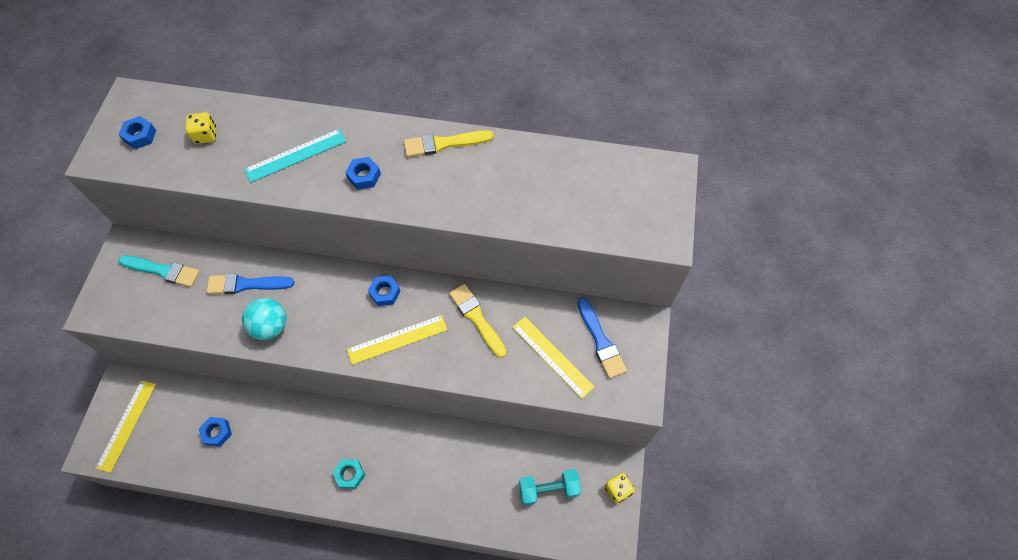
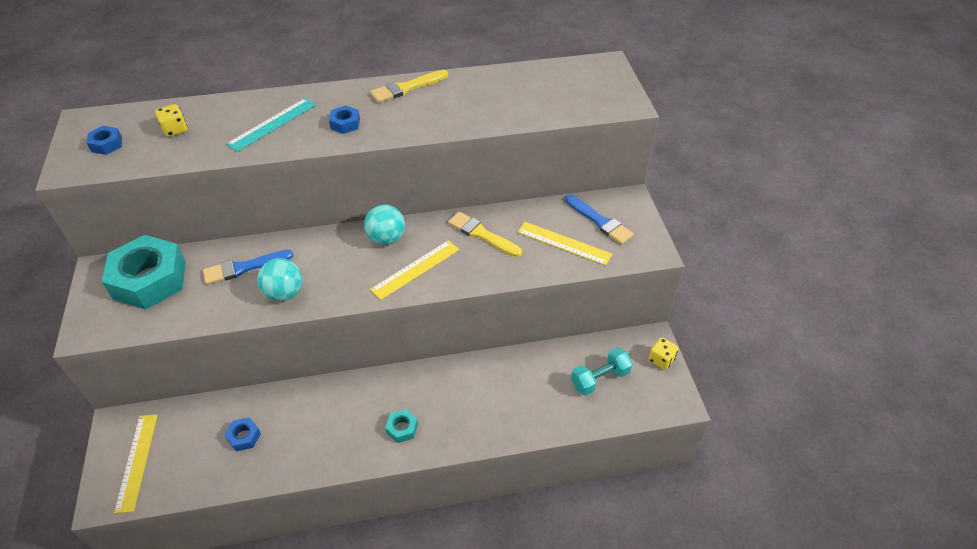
camera: 20 degrees left, 15 degrees down
(163, 271) = (150, 280): turquoise brush -> turquoise nut
(385, 293) = (386, 238): blue nut -> turquoise ball

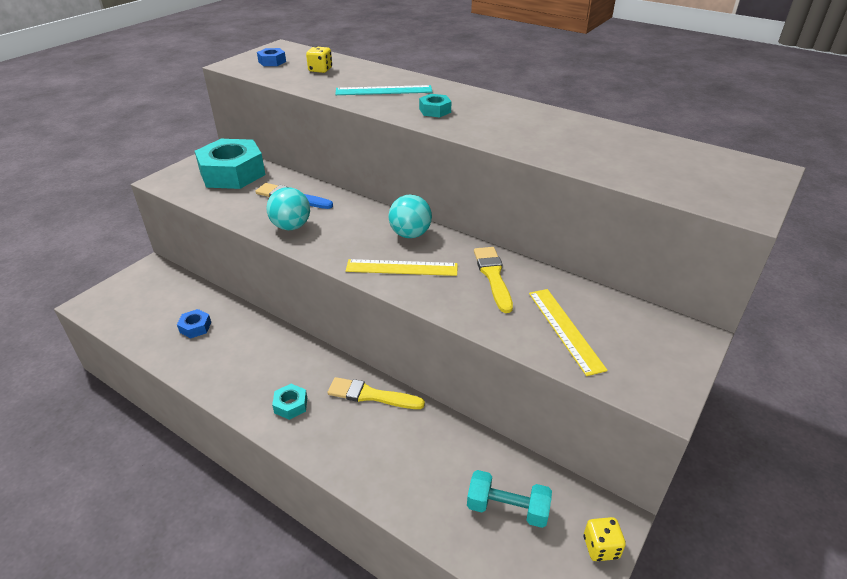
camera: 45 degrees right, 10 degrees down
(137, 462) = (129, 296): yellow ruler -> none
(345, 124) = (435, 111): blue nut -> turquoise nut
(406, 88) = (521, 109): yellow brush -> yellow brush (371, 395)
(600, 221) = (631, 335): blue brush -> none

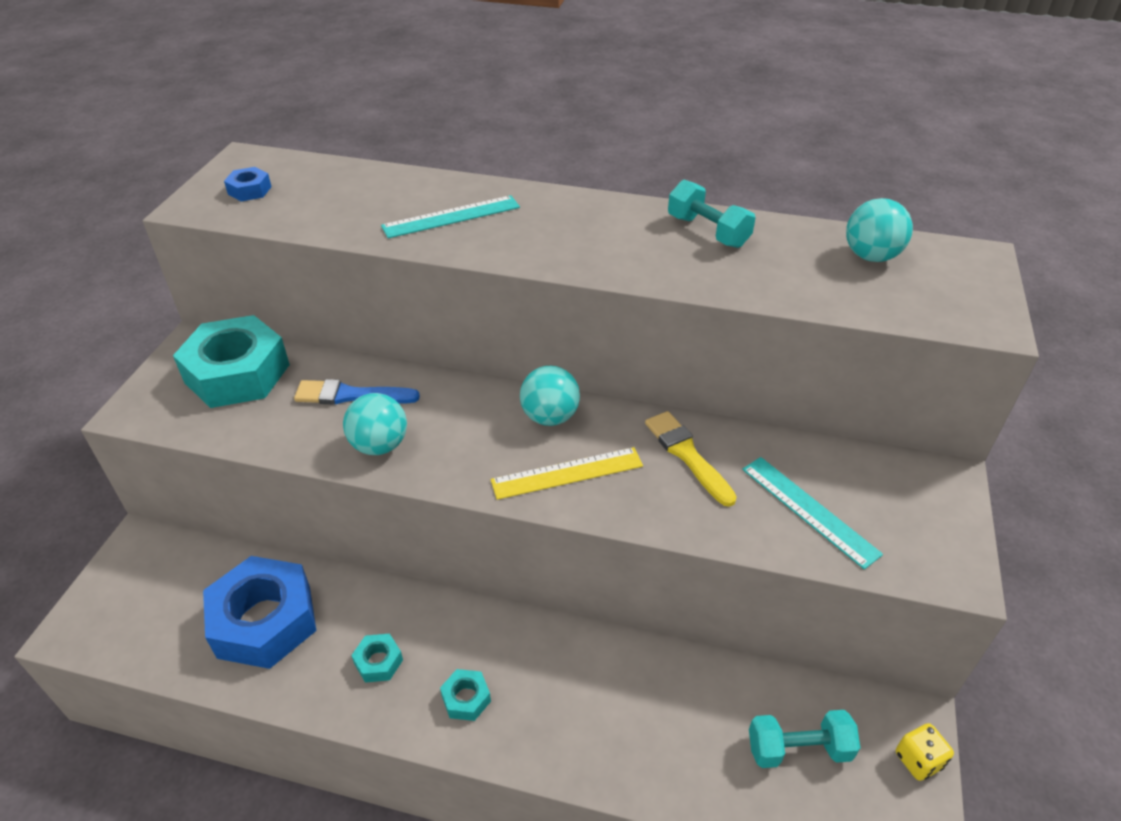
camera: 20 degrees left, 5 degrees up
(195, 327) = (265, 621): blue nut -> blue nut, size x2.35
(320, 70) = (334, 194): yellow dice -> none
(371, 395) = (564, 649): yellow brush -> none
(435, 111) = (543, 240): turquoise nut -> turquoise nut (378, 662)
(555, 123) = (708, 231): none -> turquoise dumbbell
(565, 329) = (809, 510): yellow ruler -> turquoise ruler
(673, 155) = (871, 256): none -> turquoise ball

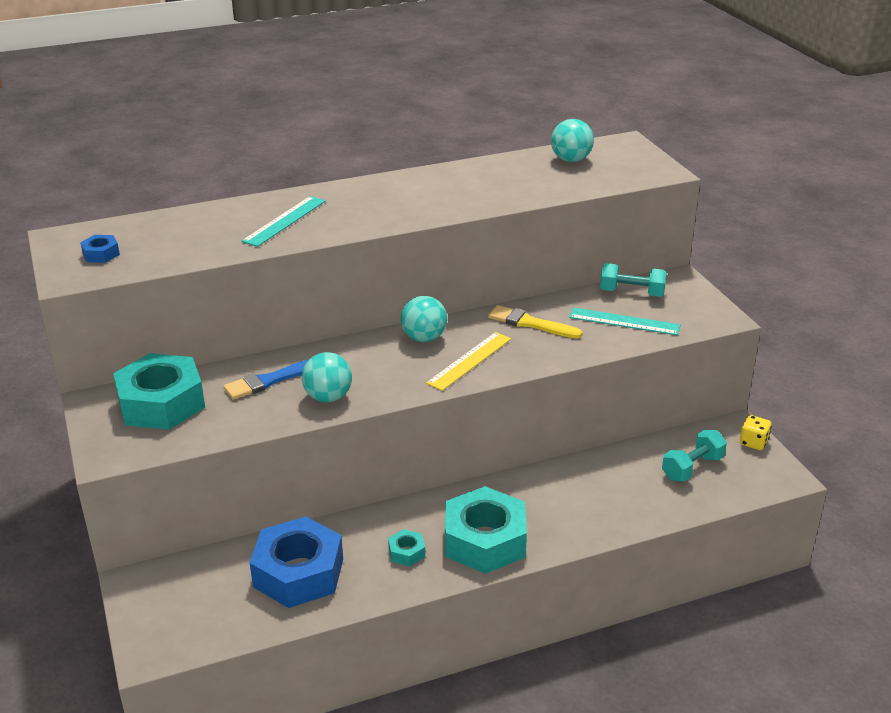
camera: 35 degrees left, 10 degrees down
(466, 698) = (484, 540): turquoise nut -> turquoise nut, size x2.35
(708, 231) = (464, 176): turquoise dumbbell -> turquoise dumbbell (631, 293)

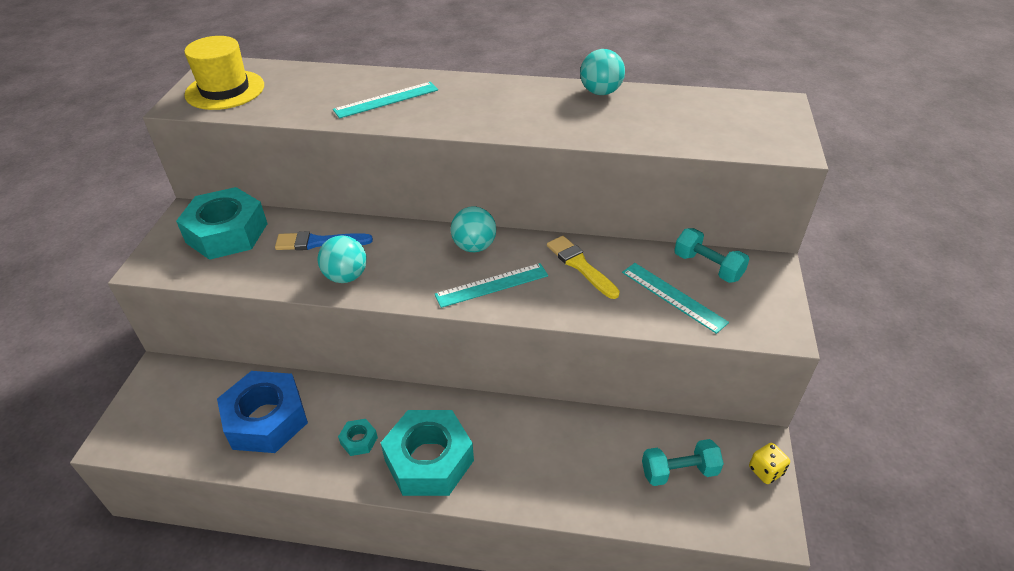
camera: 30 degrees right, 10 degrees up
(101, 254) = (225, 90): blue nut -> yellow hat
(469, 361) = (492, 285): yellow ruler -> turquoise ruler
(571, 160) = (703, 108): turquoise ball -> turquoise ball (600, 92)

